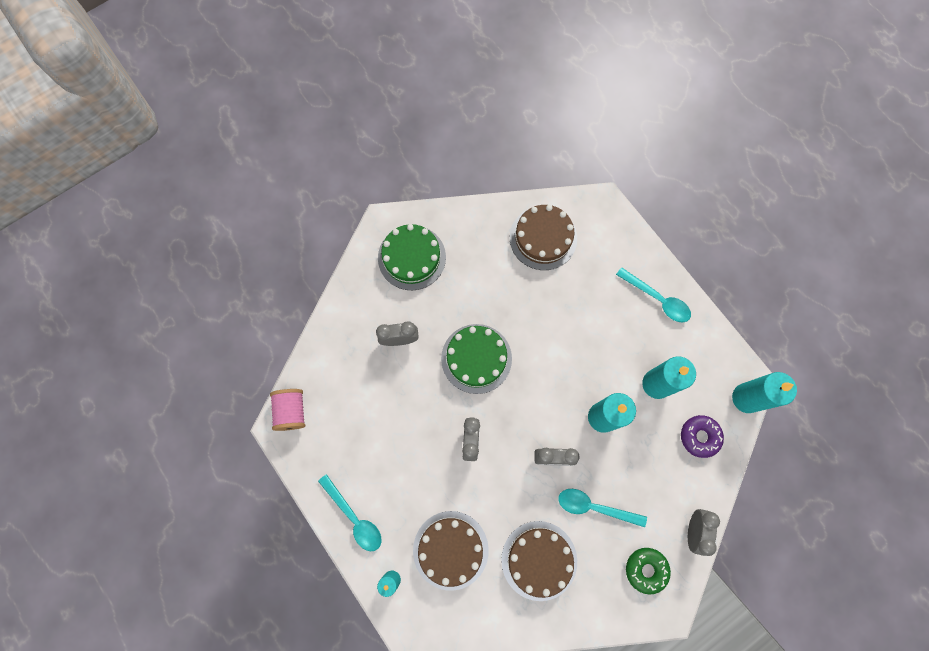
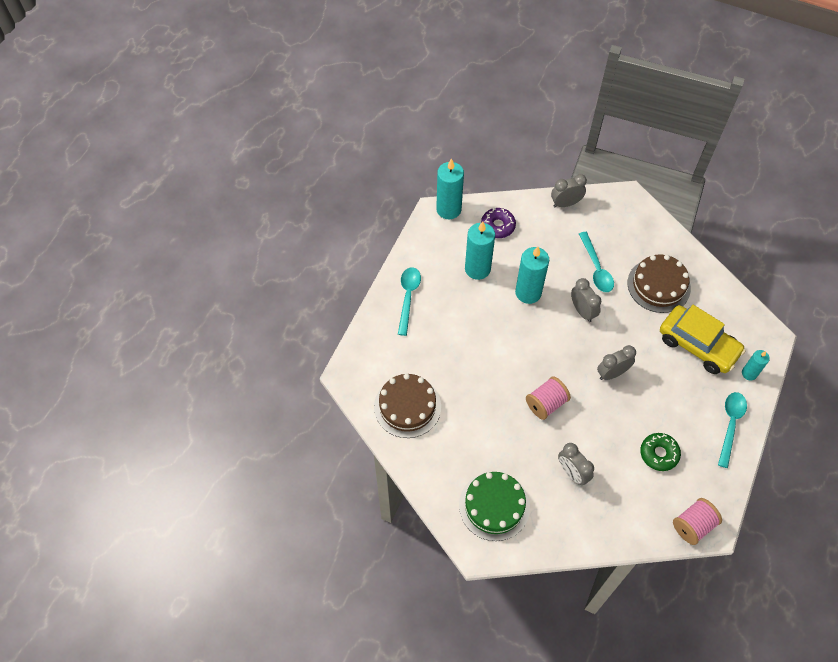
camera: 120 degrees left, 15 degrees down
(450, 550) = (698, 345): brown cake -> yellow car
(476, 358) = (546, 404): green cake -> pink spool
(646, 569) = (613, 219): green donut -> green donut (659, 454)

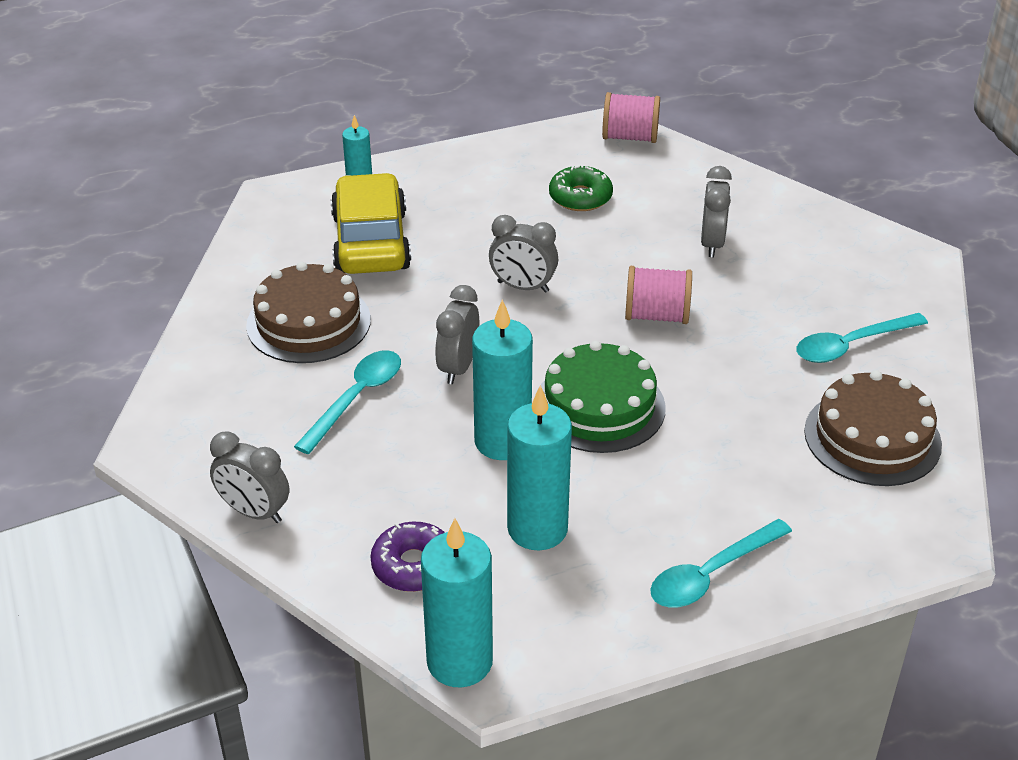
camera: 135 degrees left, 20 degrees down
(494, 506) = (854, 276): green cake -> green cake (599, 406)
(730, 425) = (459, 168): turquoise spoon -> turquoise spoon (851, 345)

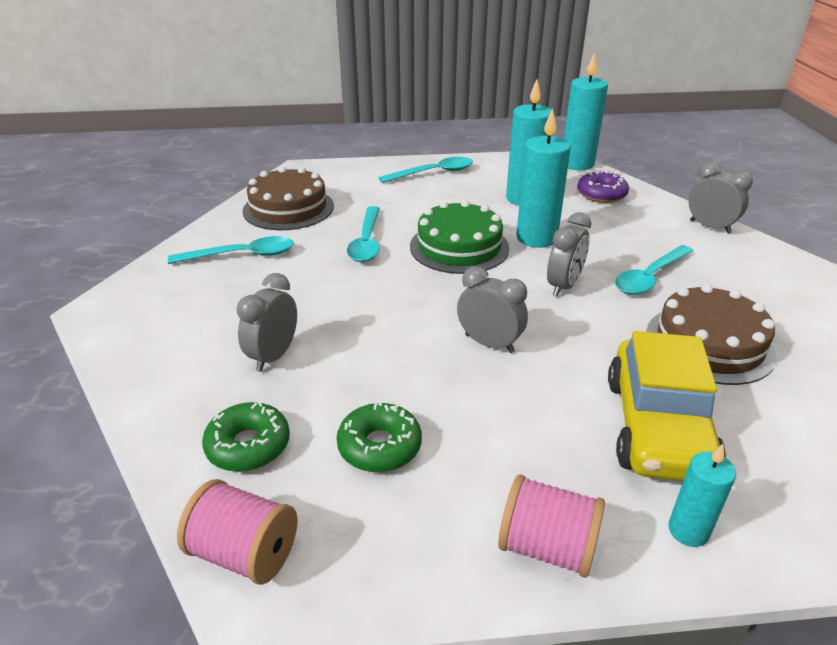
camera: 165 degrees left, 5 degrees down
(656, 315) = (377, 299): pink spool -> pink spool (546, 547)
(675, 183) = (248, 445): none -> green donut
(720, 393) = (366, 242): none -> turquoise spoon

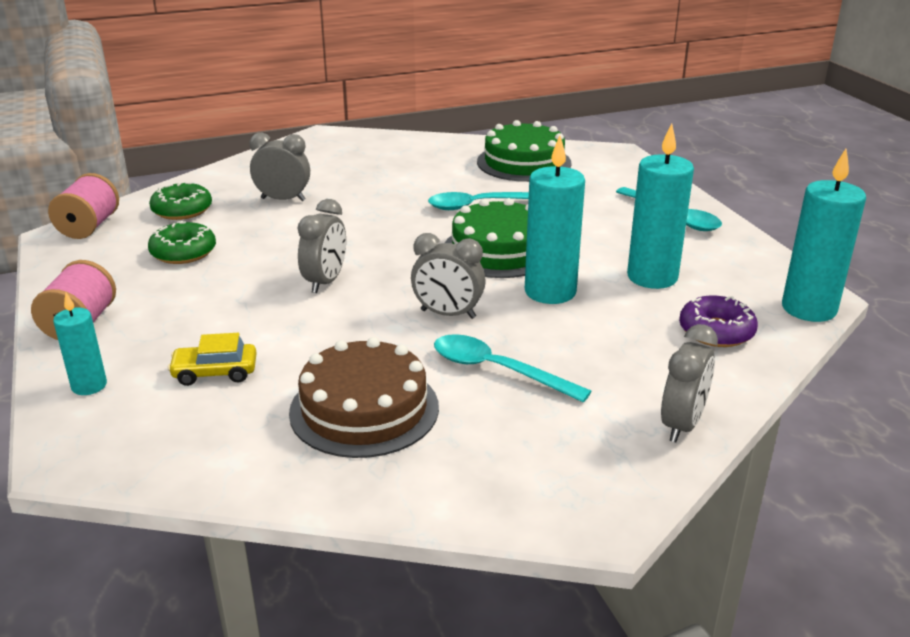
camera: 75 degrees right, 5 degrees down
(242, 255) = (424, 161): turquoise spoon -> none
(288, 208) = (524, 162): brown cake -> green cake
(657, 427) = (215, 372): yellow car -> yellow car, size x0.48

